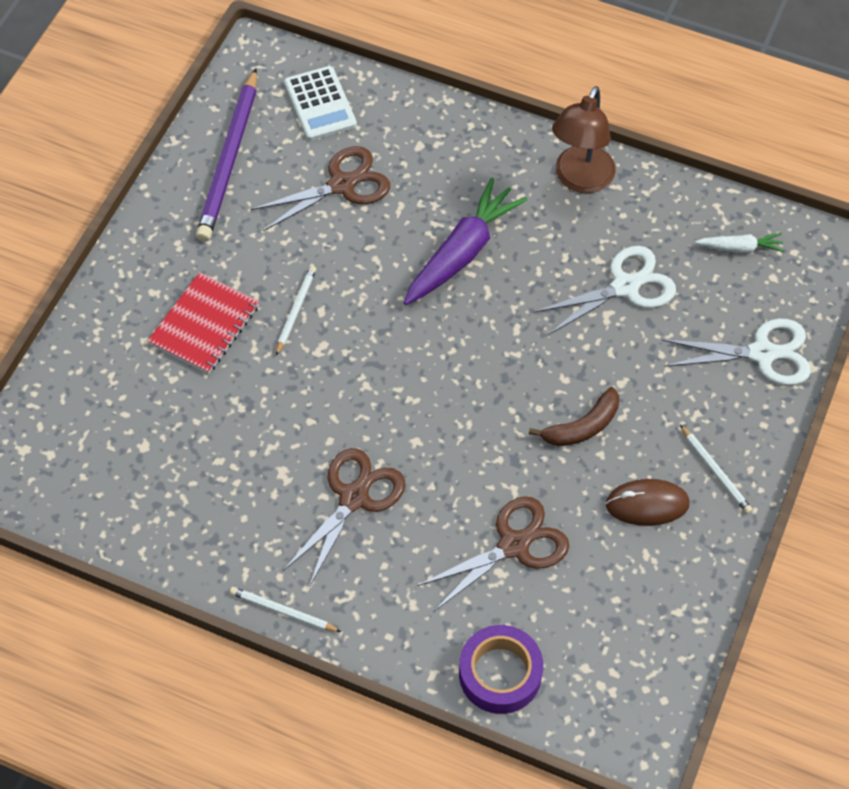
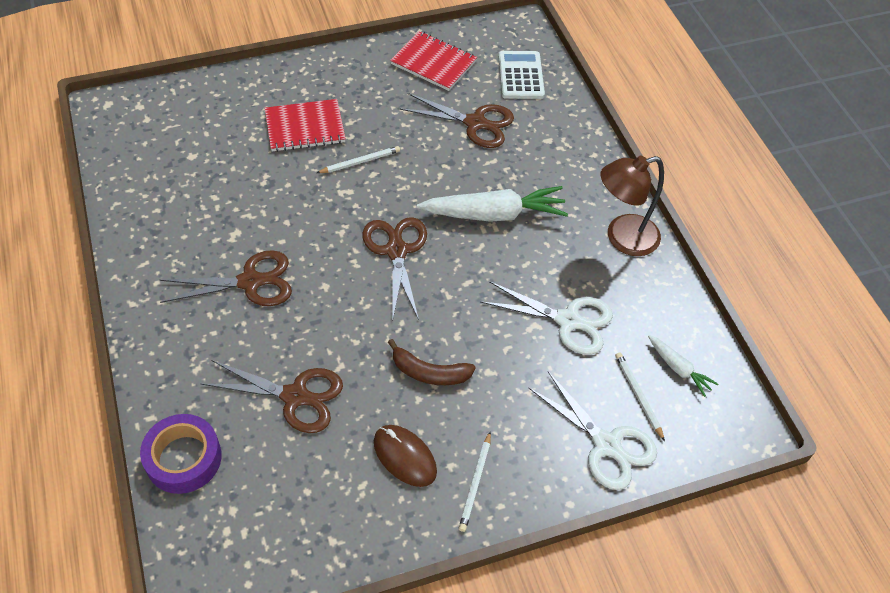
camera: 45 degrees right, 5 degrees down
(230, 159) = (433, 63): purple pencil -> red notebook
(283, 611) = (131, 301): white pencil -> white pencil (638, 396)
(320, 104) = (520, 75): white calculator -> white calculator turned 150 degrees clockwise
(430, 357) = (396, 250): none -> brown scissors
(462, 252) = (494, 214): purple carrot -> white carrot

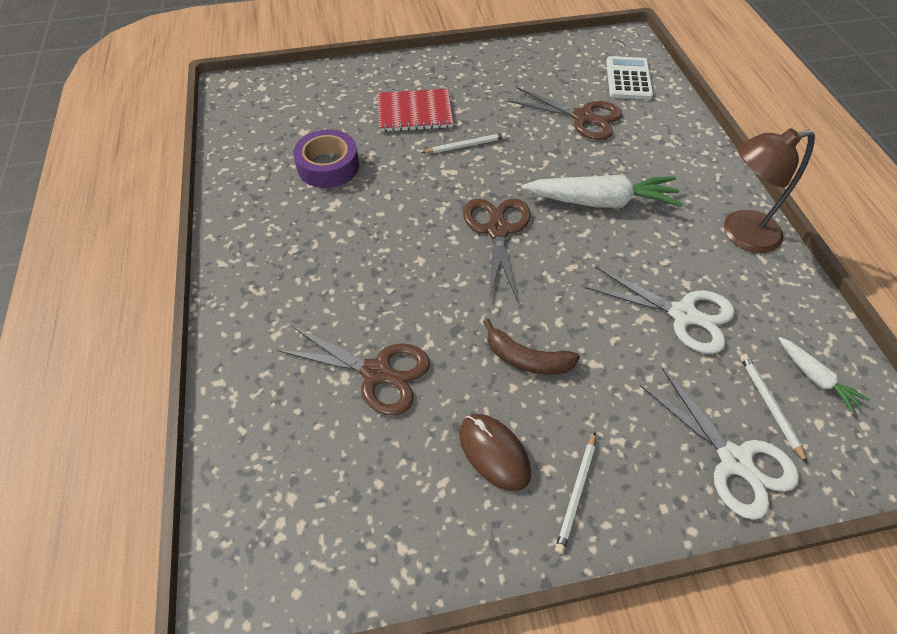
camera: 10 degrees right, 0 degrees up
(183, 458) = (246, 431): purple tape -> purple tape (328, 166)
(250, 282) = (344, 250): brown scissors -> none
(433, 63) = (543, 64): red notebook -> none

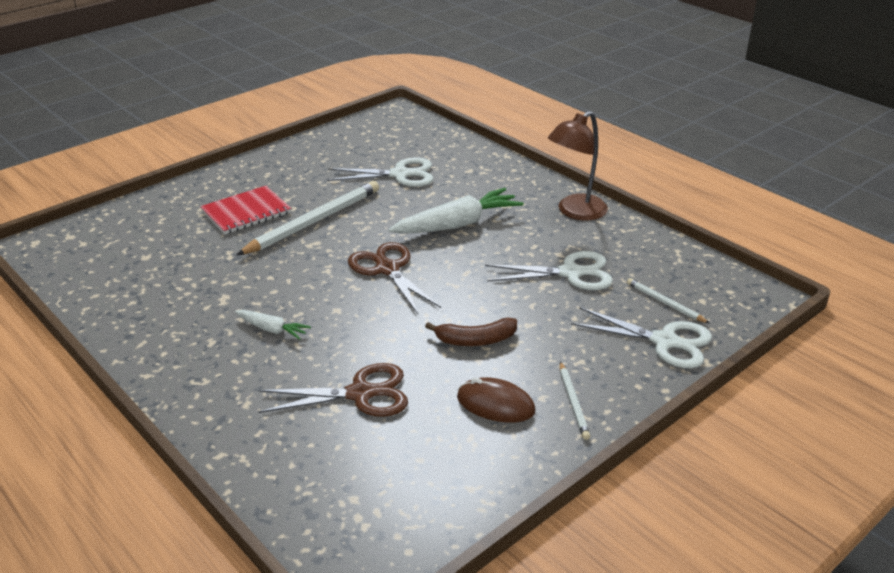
camera: 30 degrees left, 20 degrees down
(328, 166) = (194, 274): purple tape -> none
(466, 145) = (313, 221): white pencil -> white pencil, size x2.08
(583, 118) = (400, 174): brown scissors -> white scissors
(628, 79) = (418, 138): white calculator -> none
(815, 378) = (683, 277): white carrot -> white carrot (272, 329)

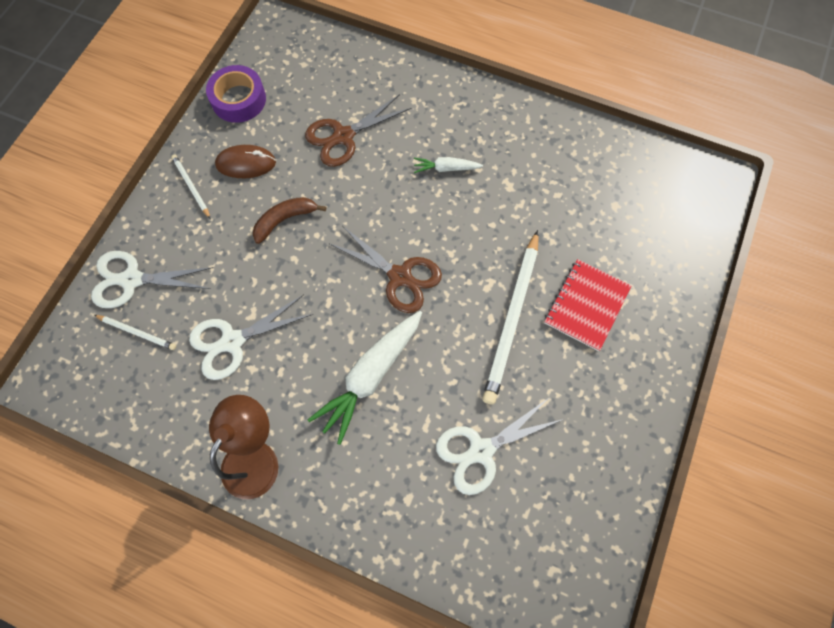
camera: 155 degrees right, 35 degrees up
(471, 482) = (239, 99): none -> purple tape

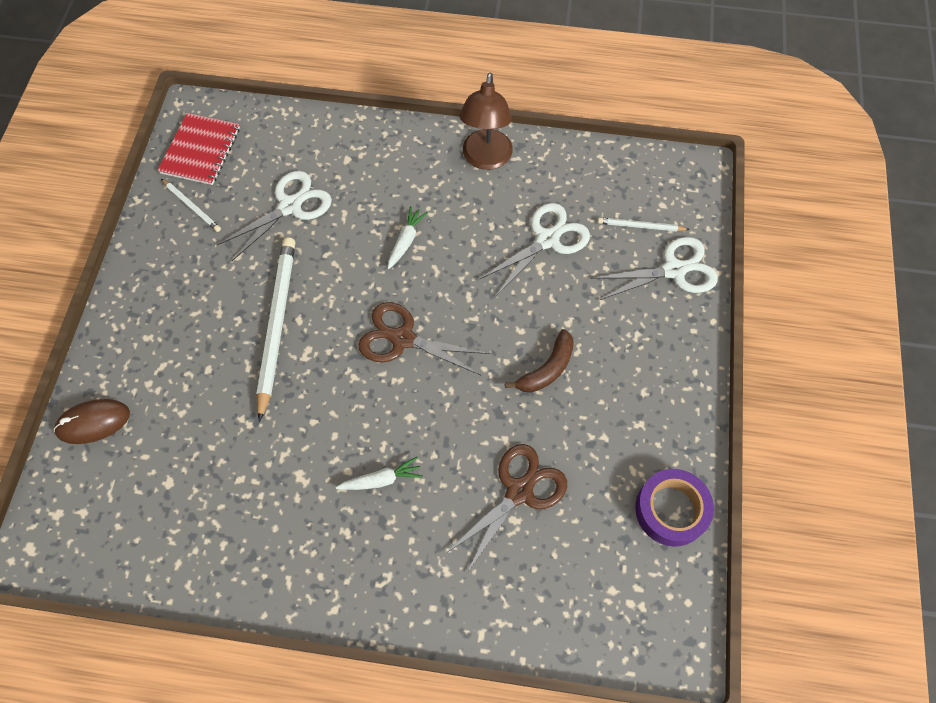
camera: 165 degrees right, 5 degrees down
(191, 187) = (668, 381): white pencil -> white pencil (192, 206)
(246, 163) = (620, 424): brown mouse -> brown mouse (93, 422)
(370, 376) = (406, 241): white carrot -> white carrot, size x0.51
(586, 305) = (199, 356): red notebook -> red notebook (200, 150)

